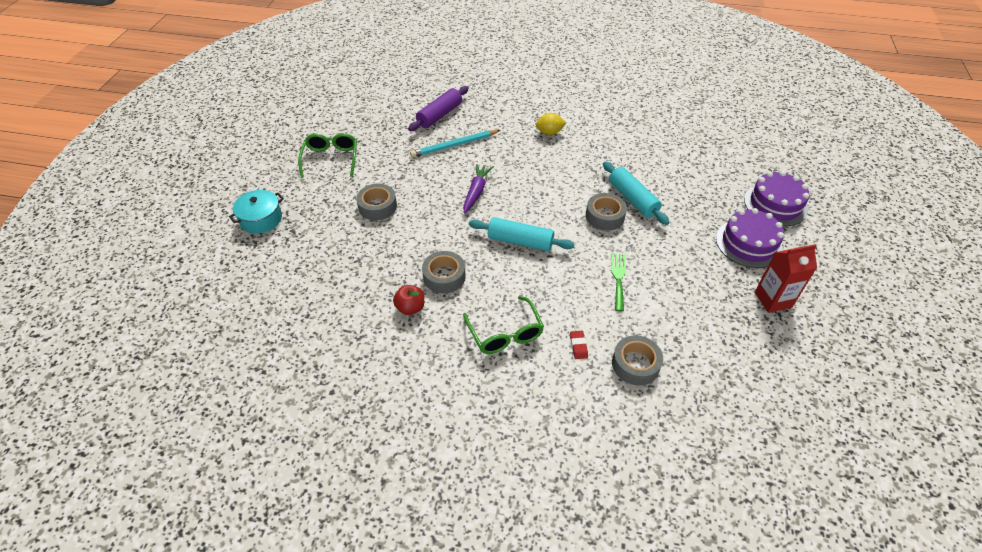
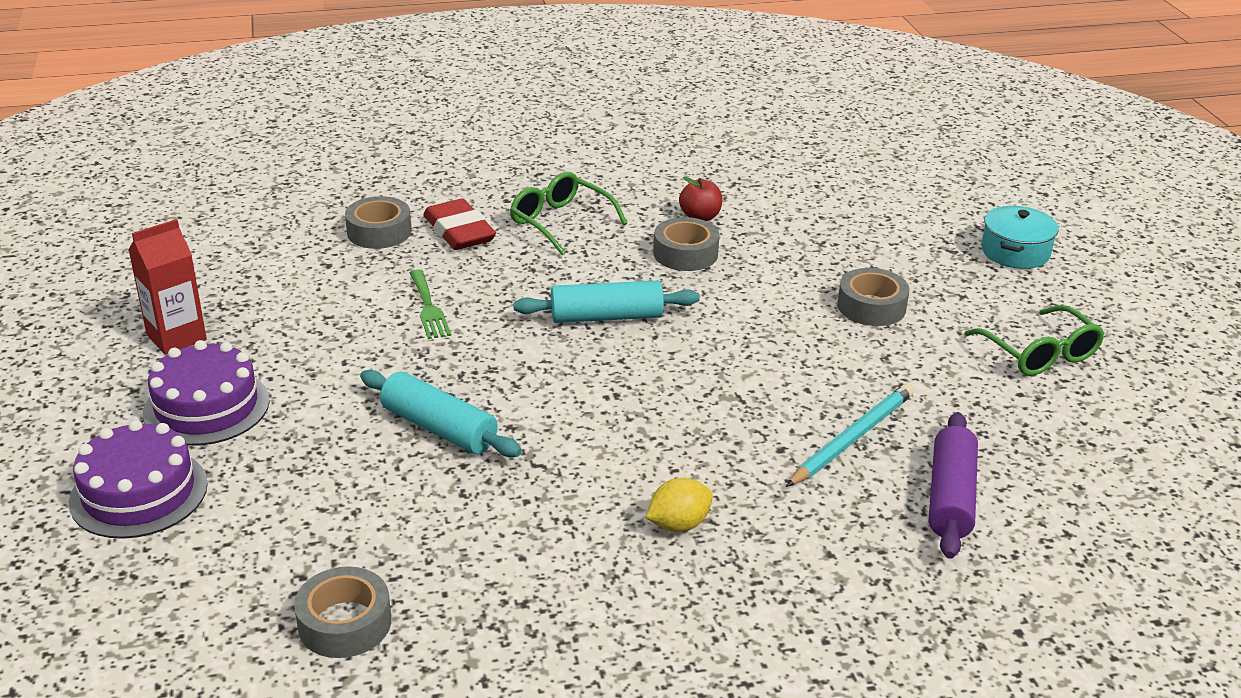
camera: 155 degrees right, 15 degrees down
(476, 192) = (734, 367): purple carrot -> none
(578, 346) = (459, 231): red eraser -> red eraser, size x2.25
(605, 216) = (482, 386): grey tape -> grey tape (344, 623)

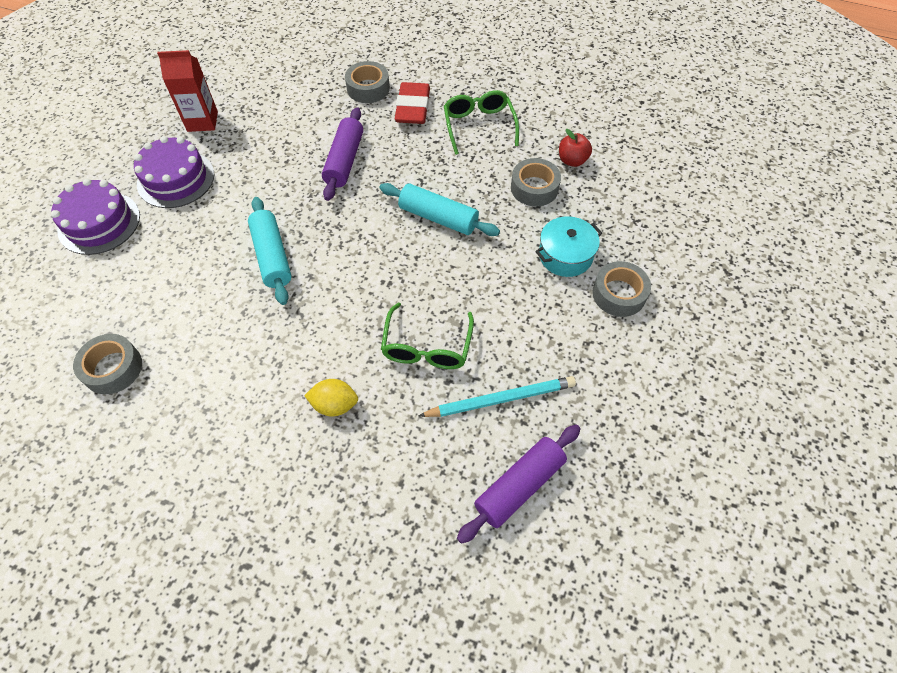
camera: 35 degrees right, 25 degrees up
(428, 308) = (344, 161): green fork -> purple rolling pin
(1015, 252) = (777, 296): turquoise pot -> turquoise pot (565, 255)
(1040, 354) = (704, 400): green glasses -> green glasses (427, 347)

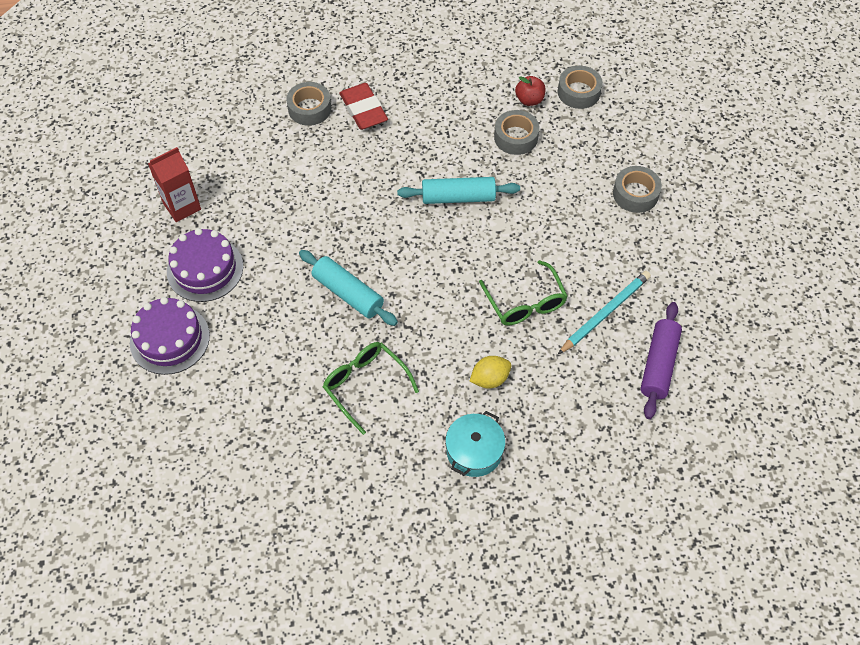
camera: 30 degrees left, 0 degrees up
(113, 368) = (293, 444): grey tape -> grey tape (578, 92)
(344, 161) = (342, 184): purple rolling pin -> none
(479, 126) = (432, 102): green glasses -> green glasses (365, 385)
(565, 255) = (577, 182): turquoise pot -> turquoise pot (474, 451)

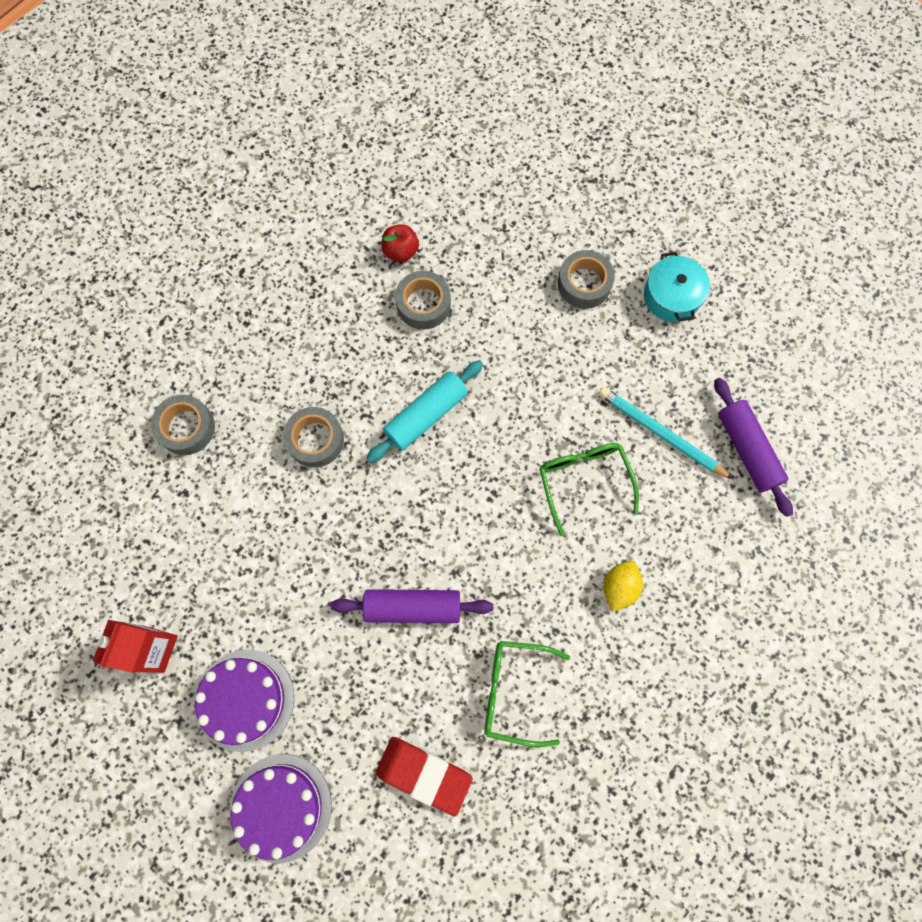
camera: 40 degrees left, 15 degrees up
(348, 293) = (412, 607): turquoise rolling pin -> purple rolling pin
(363, 110) = (245, 386): red eraser -> red eraser (424, 774)
(474, 451) = (667, 673): turquoise pot -> turquoise pot (671, 296)
(525, 303) = (584, 481): green glasses -> green glasses turned 135 degrees counterclockwise
(578, 92) = (440, 207): grey tape -> grey tape (315, 440)
(605, 313) = (660, 433): turquoise pencil -> turquoise pencil turned 60 degrees counterclockwise

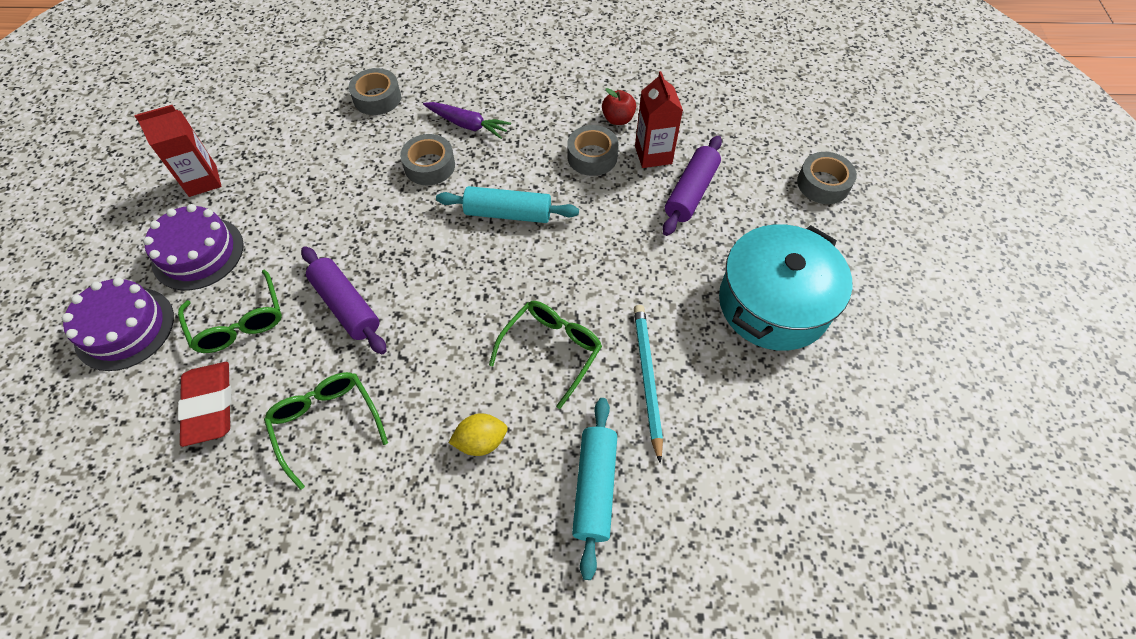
camera: 50 degrees right, 15 degrees down
(295, 374) = (467, 125): none -> purple carrot
(357, 705) = (239, 322): none -> green glasses
(463, 257) = (653, 154): none -> red carton
(584, 284) = (716, 238): grey tape -> grey tape (823, 184)
(671, 296) = (773, 303): turquoise pot -> turquoise pot, size x1.81
(714, 536) = (594, 488): none -> turquoise rolling pin
(747, 450) = (700, 458): purple rolling pin -> purple rolling pin (691, 192)

